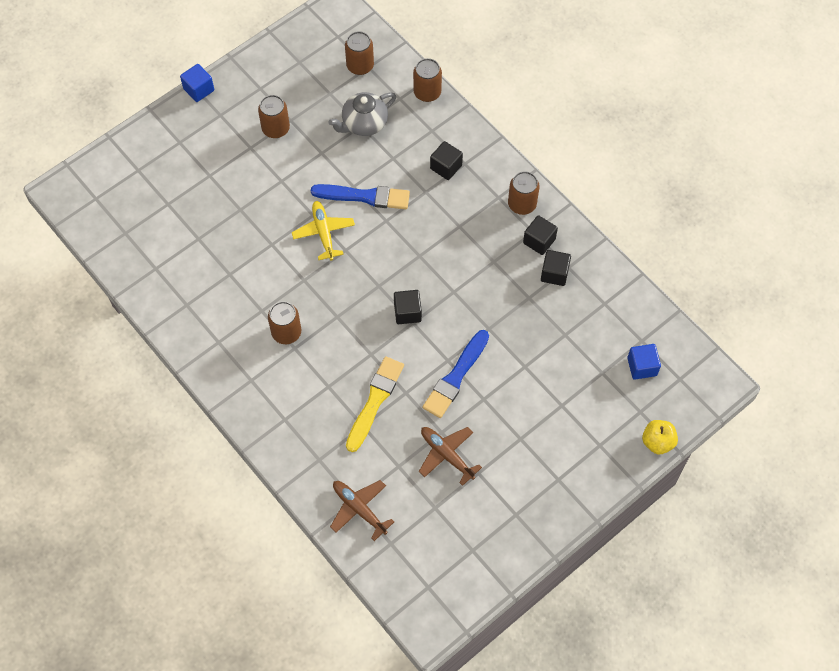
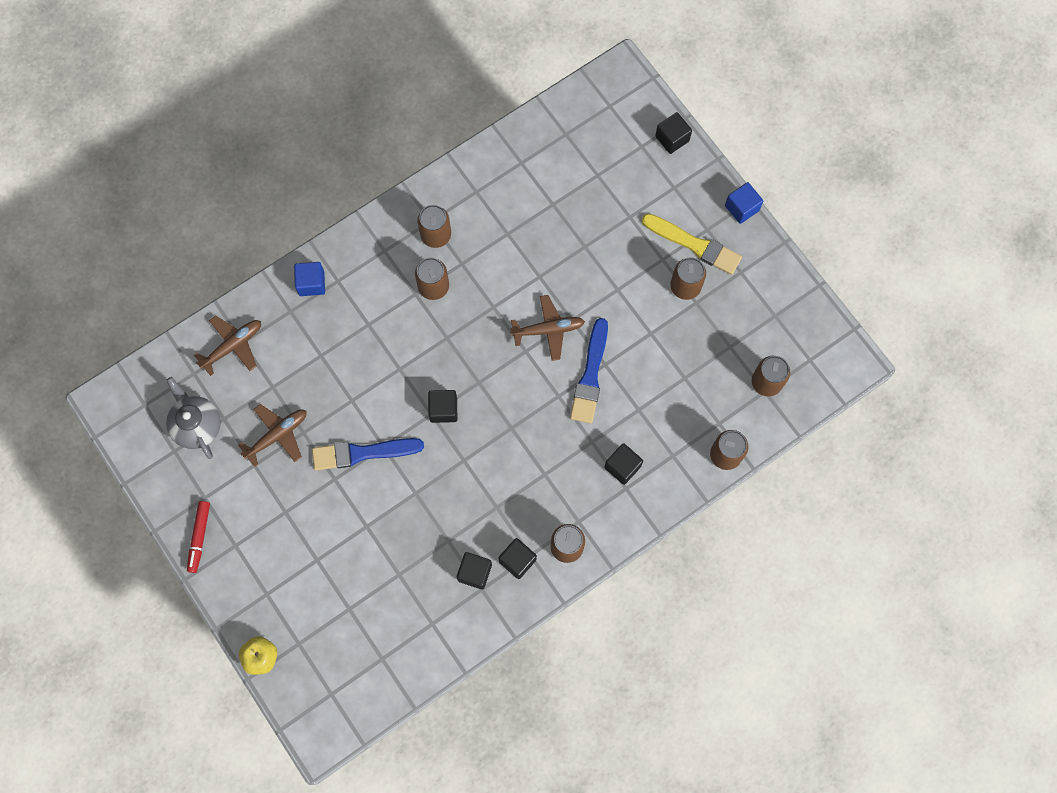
camera: 95 degrees right, 10 degrees up
(130, 146) = (672, 139): none -> black cube
(233, 335) = (436, 235): none -> brown can
(324, 233) = (548, 330): yellow plane -> brown plane
(364, 124) = (686, 381): grey teapot -> grey teapot (197, 425)
(374, 401) = (345, 368): yellow brush -> yellow brush (694, 244)
(456, 376) = (363, 453): blue brush -> blue brush turned 45 degrees counterclockwise
(554, 513) = (199, 537): none -> red marker
(642, 367) = (350, 654): blue cube -> blue cube (311, 283)

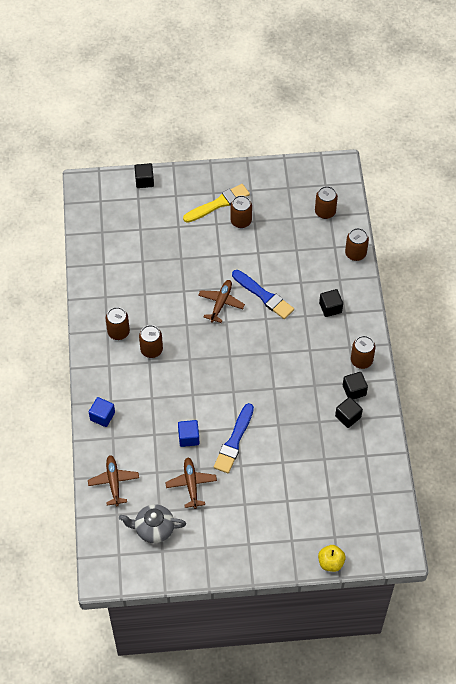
camera: 60 degrees left, 15 degrees down
(199, 537) = (230, 562): red marker -> none
(443, 409) = (235, 383): black cube -> none
(741, 208) = (212, 169): blue cube -> blue cube (188, 437)

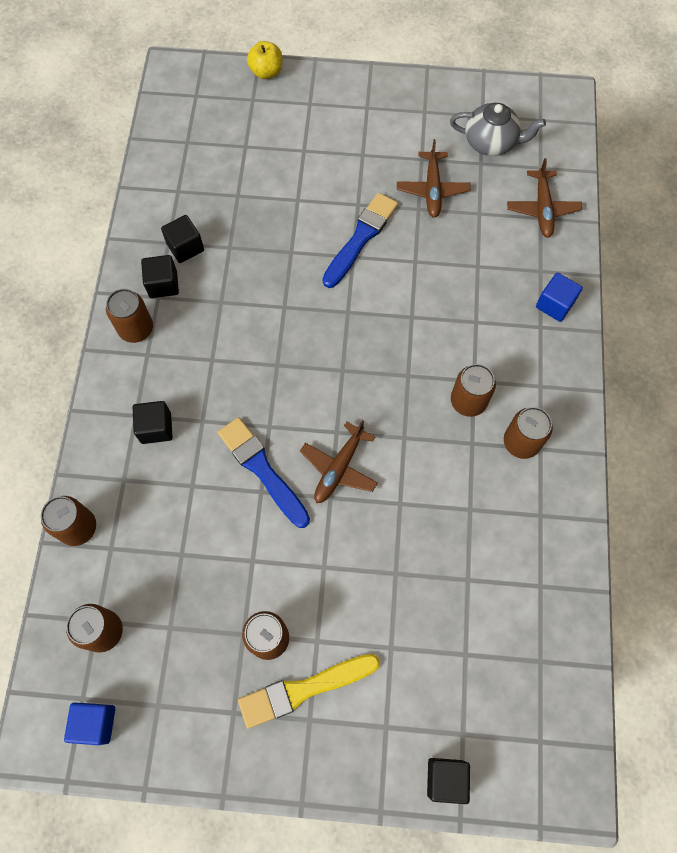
camera: 170 degrees left, 10 degrees up
(188, 437) = (427, 253): blue cube -> blue cube (95, 723)

